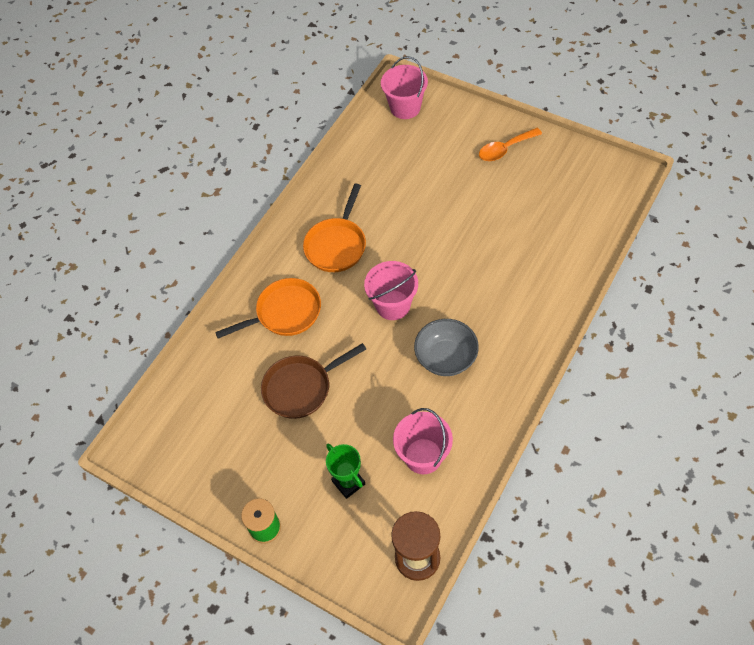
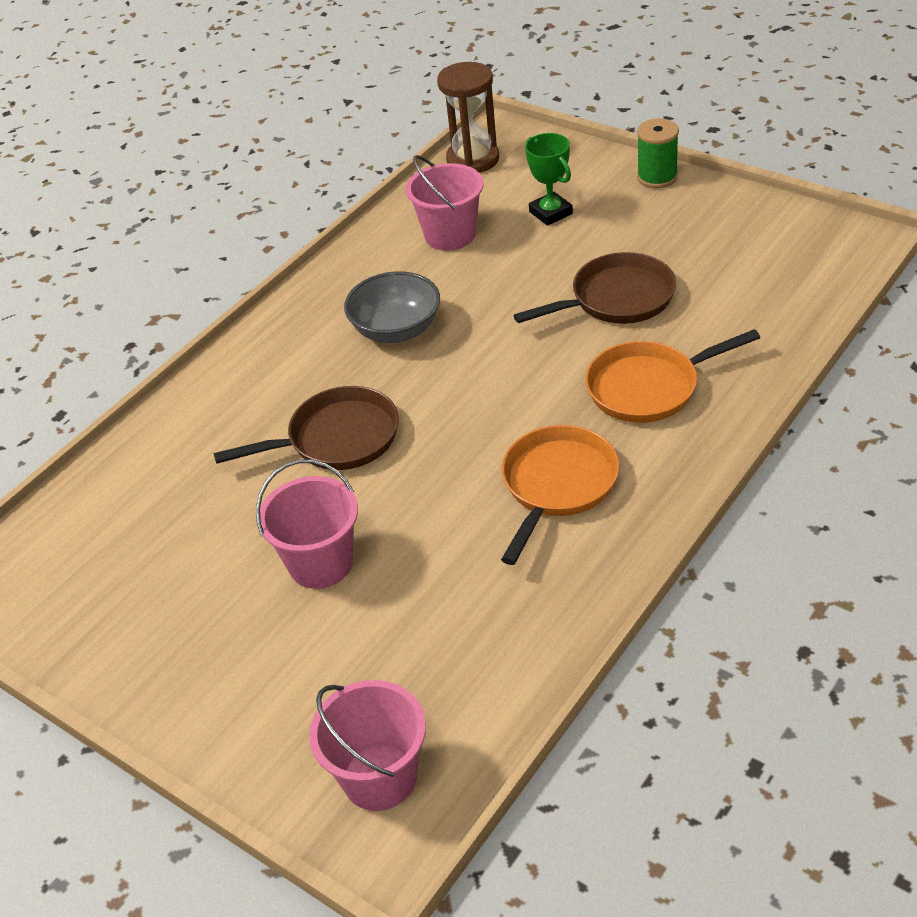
camera: 175 degrees left, 15 degrees down
(393, 305) = (466, 394): pink bucket -> pink bucket (320, 563)
(464, 270) = (337, 439): none -> brown pan
(505, 149) = (189, 654): orange spoon -> none

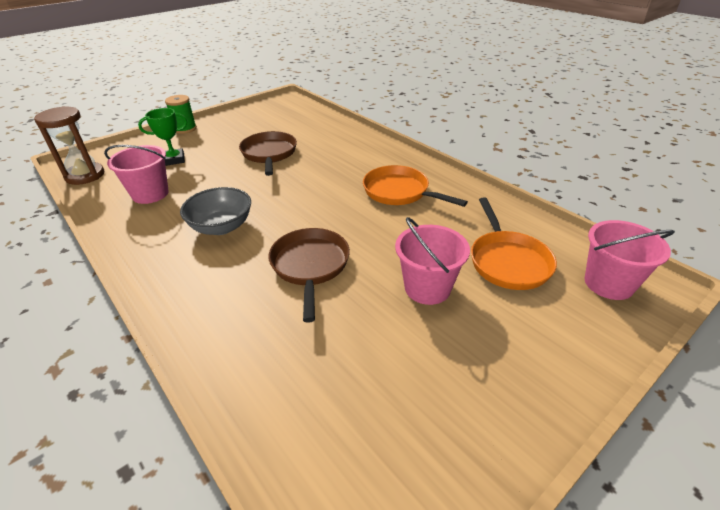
camera: 80 degrees left, 5 degrees down
(649, 387) = (343, 157): orange pan -> orange pan (507, 261)

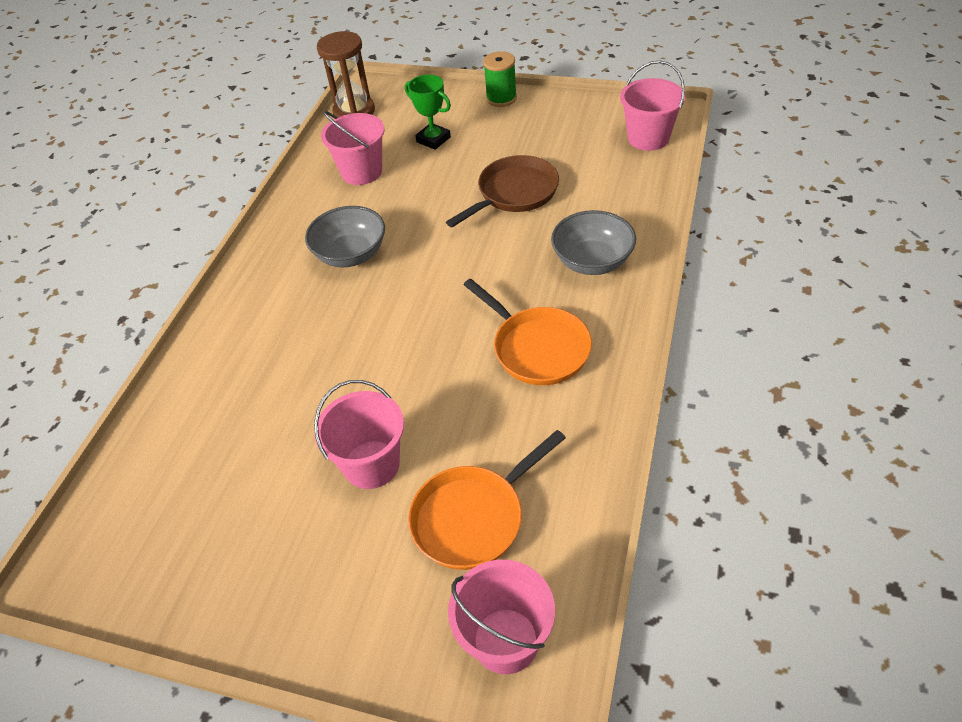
camera: 60 degrees right, 10 degrees up
(294, 109) = (648, 138): none -> pink bucket
(310, 266) = (340, 355): brown pan -> none
(357, 154) = (592, 261): none -> grey bowl
(399, 192) = (537, 348): orange pan -> orange pan turned 135 degrees clockwise

